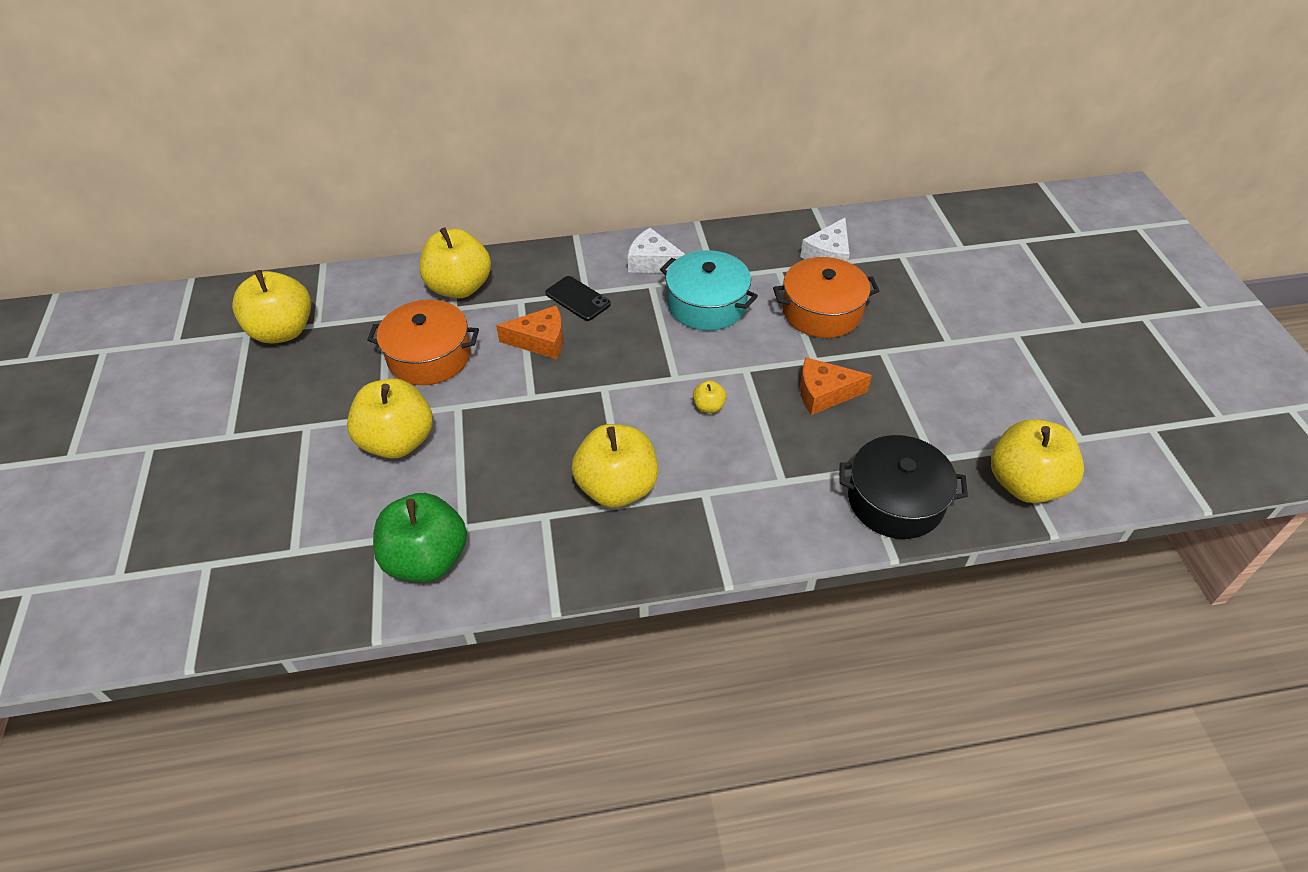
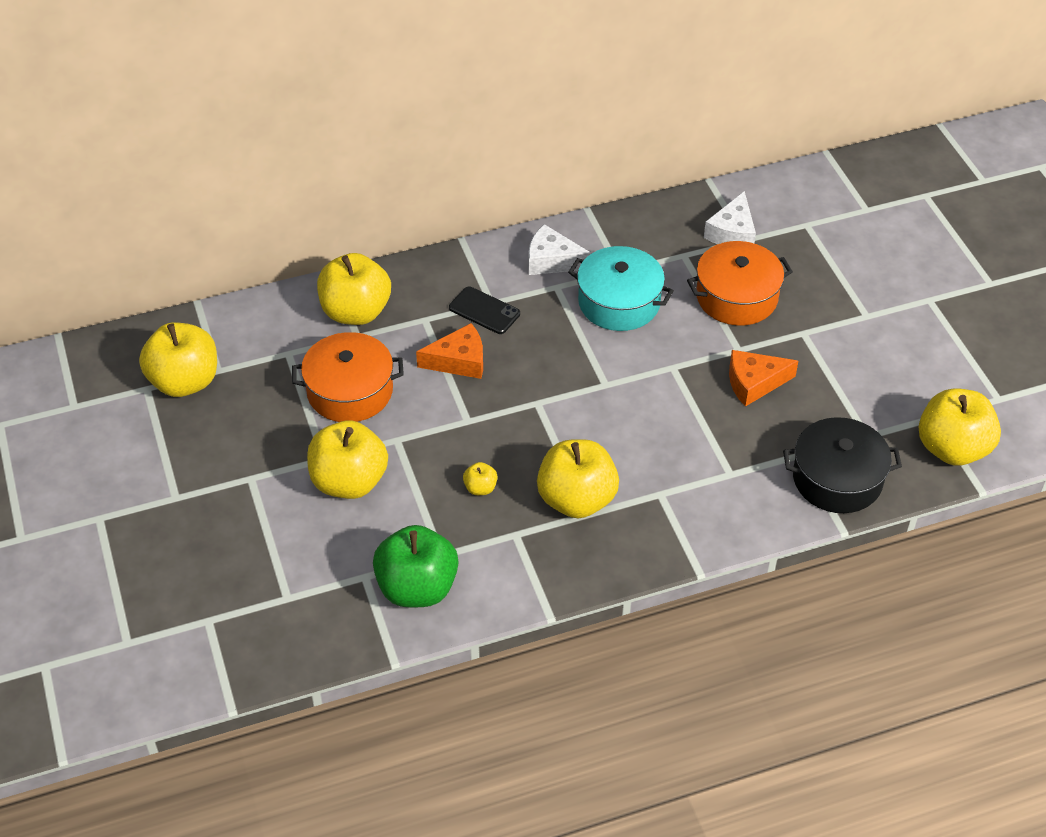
camera: 10 degrees left, 0 degrees up
(708, 406) = (645, 410): yellow apple -> yellow apple (480, 488)

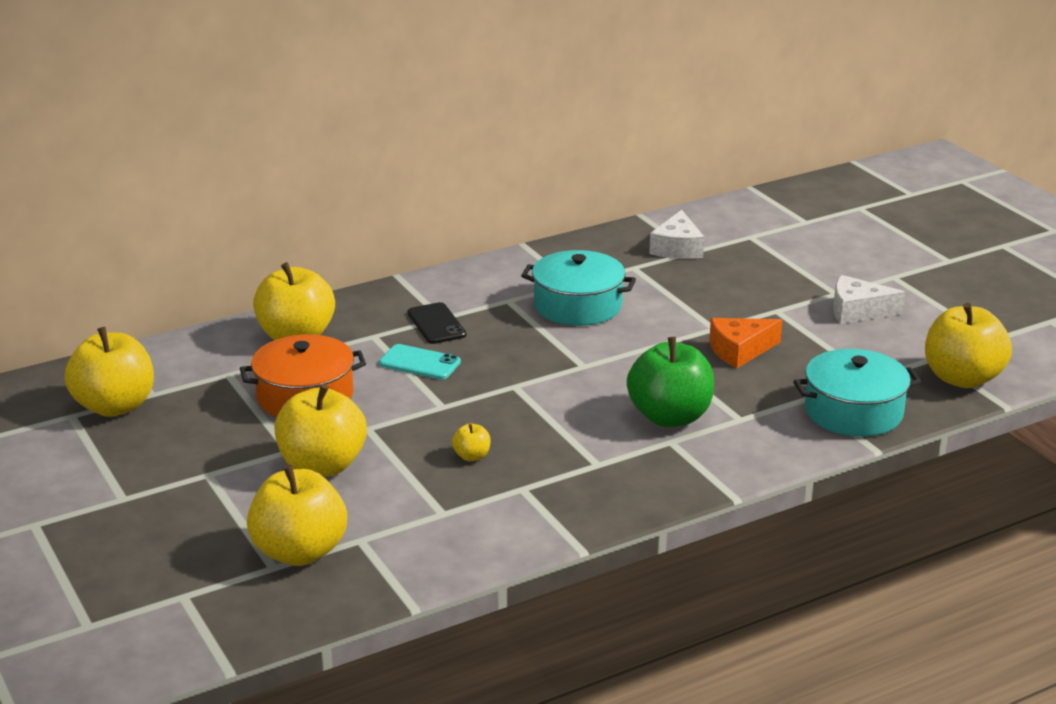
camera: 10 degrees left, 20 degrees down
(417, 588) = (423, 543): green apple -> green apple (670, 417)
(459, 361) = (420, 363): orange cheese -> turquoise phone
(484, 311) = (436, 324): black phone -> black phone turned 45 degrees clockwise
(552, 260) = (497, 282): white cheese -> white cheese (857, 311)
(576, 499) = (581, 455): yellow apple -> yellow apple (299, 552)
(736, 297) = (698, 291): orange pot -> none
(837, 479) = (853, 412): black pot -> turquoise pot

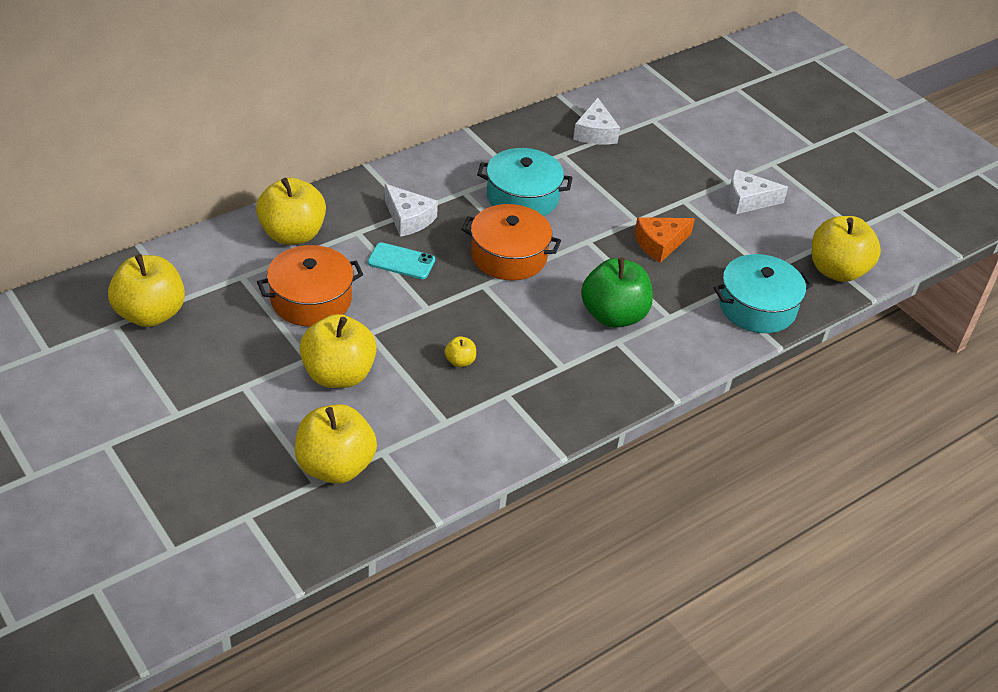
camera: 10 degrees left, 15 degrees up
(436, 324) = (408, 218): black phone -> white cheese
(551, 359) = (509, 256): none -> orange pot

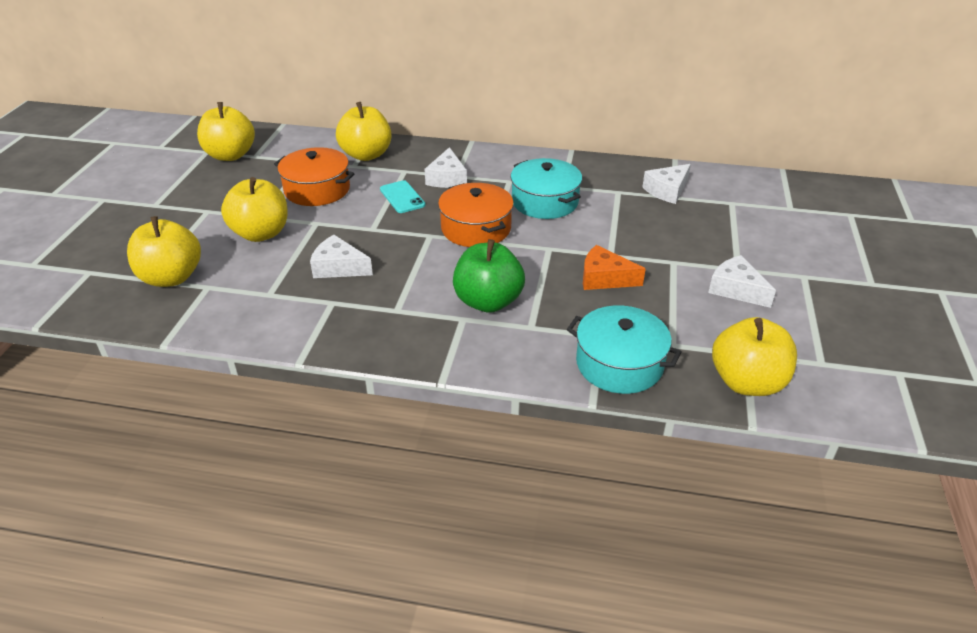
camera: 50 degrees right, 5 degrees down
(460, 361) = (338, 267): yellow apple -> white cheese

